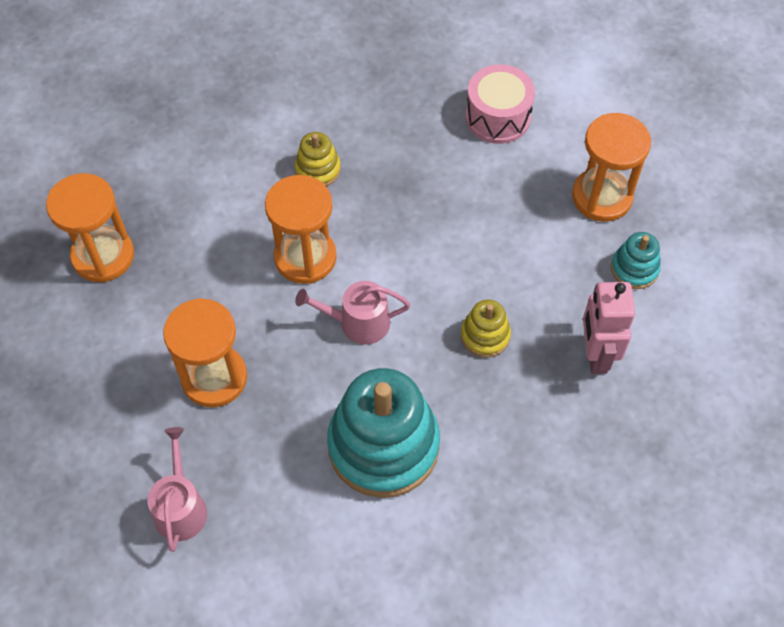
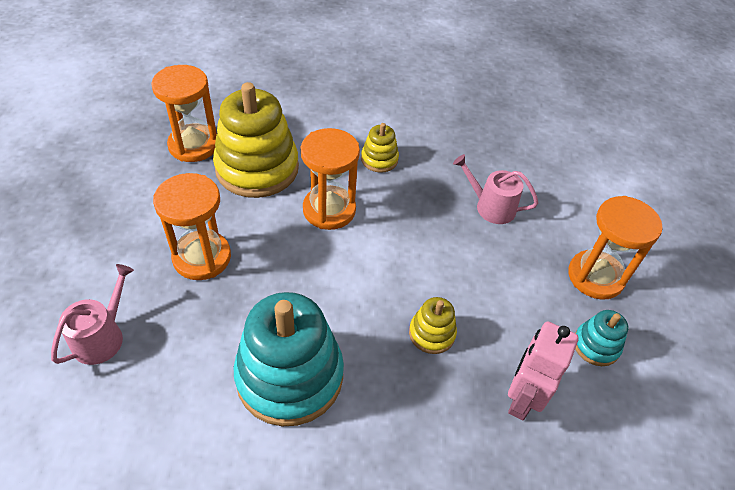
camera: 25 degrees right, 10 degrees down
(195, 248) = (257, 168): none -> yellow stacking toy
(358, 323) = (336, 273): pink watering can -> pink watering can (490, 207)
(498, 117) = (538, 185): pink drum -> none

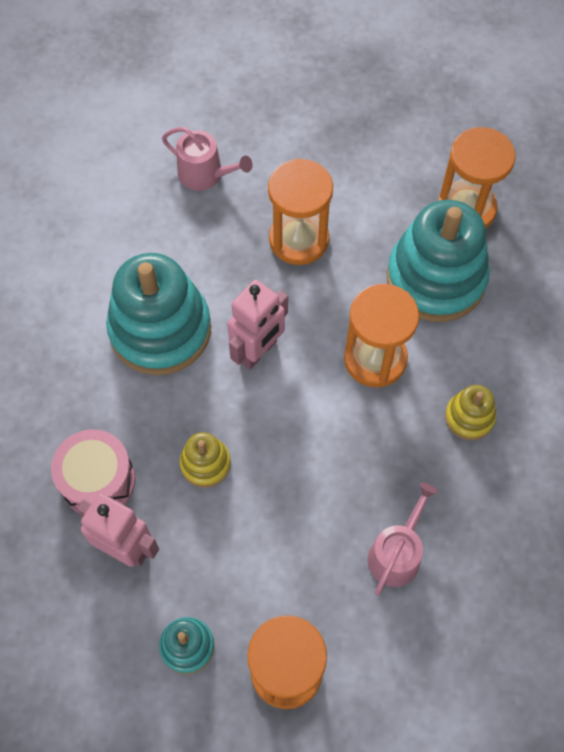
camera: 95 degrees right, 15 degrees up
(257, 168) = (435, 278): yellow stacking toy -> turquoise stacking toy
(319, 291) = (258, 352): none -> pink robot
(458, 429) = (98, 480): none -> pink drum

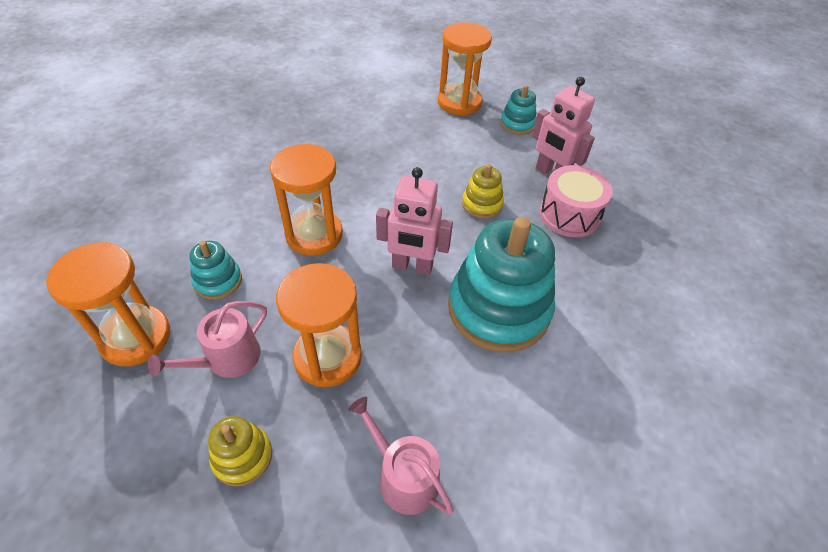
camera: 165 degrees left, 15 degrees down
(258, 352) = (412, 266): pink robot -> pink robot turned 135 degrees counterclockwise
(396, 553) = (366, 130): pink watering can -> pink watering can (227, 359)
(435, 278) = (218, 281): turquoise stacking toy -> turquoise stacking toy, size x0.47
(469, 417) = (267, 181): yellow stacking toy -> yellow stacking toy (242, 456)

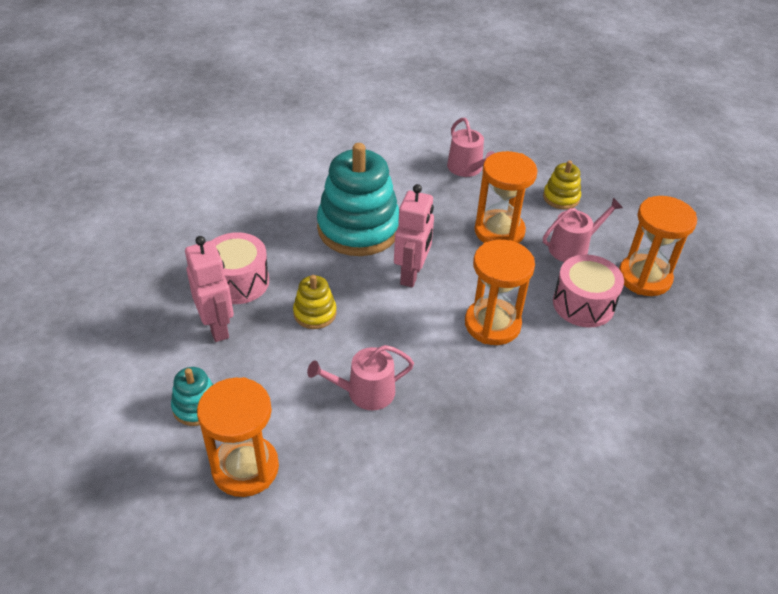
camera: 160 degrees left, 5 degrees down
(218, 281) = (583, 304): turquoise stacking toy -> pink drum
(405, 157) = (365, 392): none -> pink watering can
(412, 266) = (412, 274): pink robot -> pink robot turned 75 degrees clockwise

